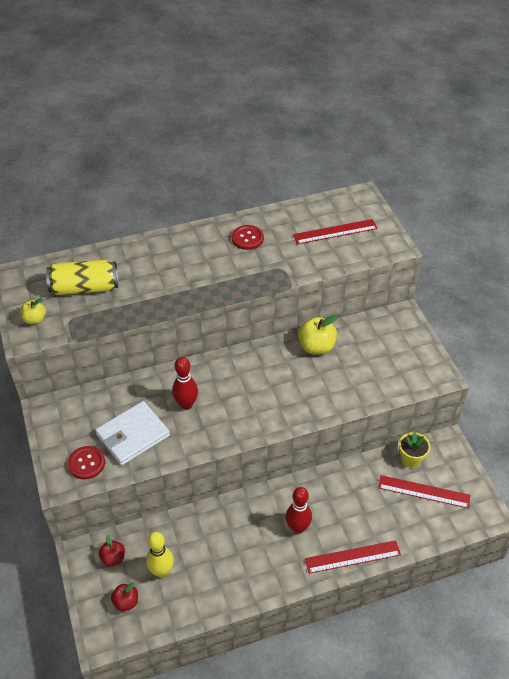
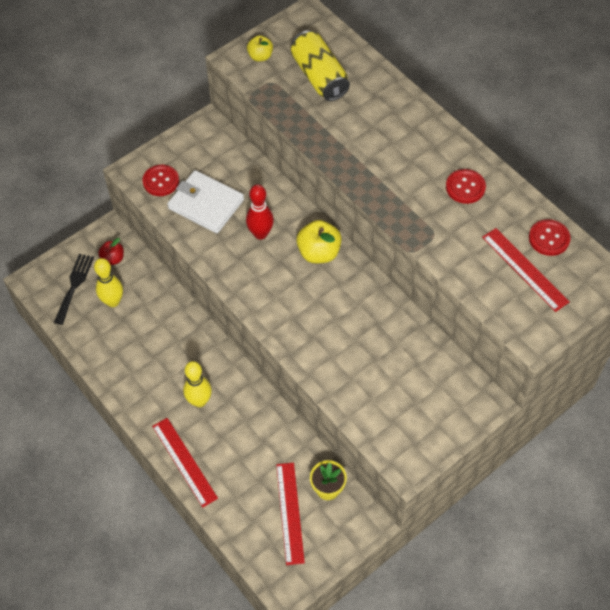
camera: 70 degrees right, 10 degrees up
(126, 602) = (74, 285): red apple -> black fork
(297, 528) = (199, 401): red bowling pin -> yellow bowling pin
(315, 211) = (549, 238): none -> red button
(316, 347) = (391, 326): yellow apple -> yellow apple (319, 252)

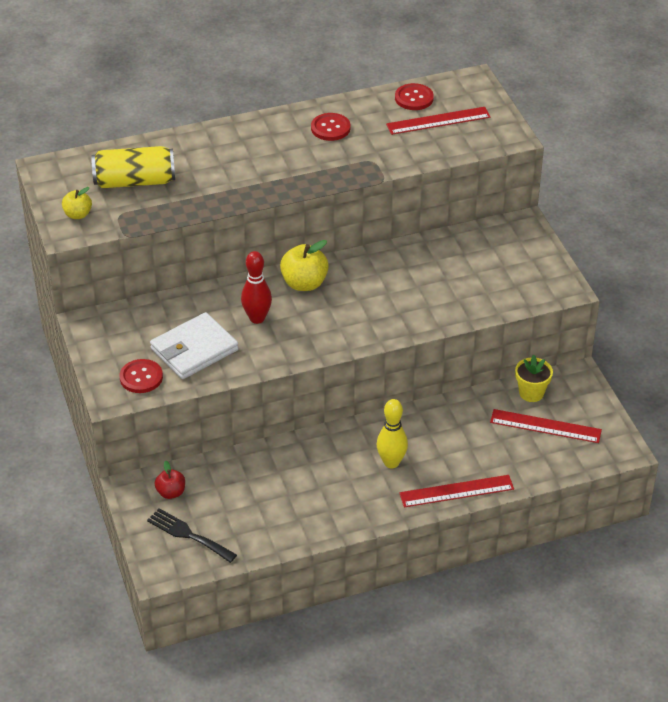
camera: 70 degrees left, 15 degrees down
(113, 301) = (229, 505): yellow bowling pin -> none

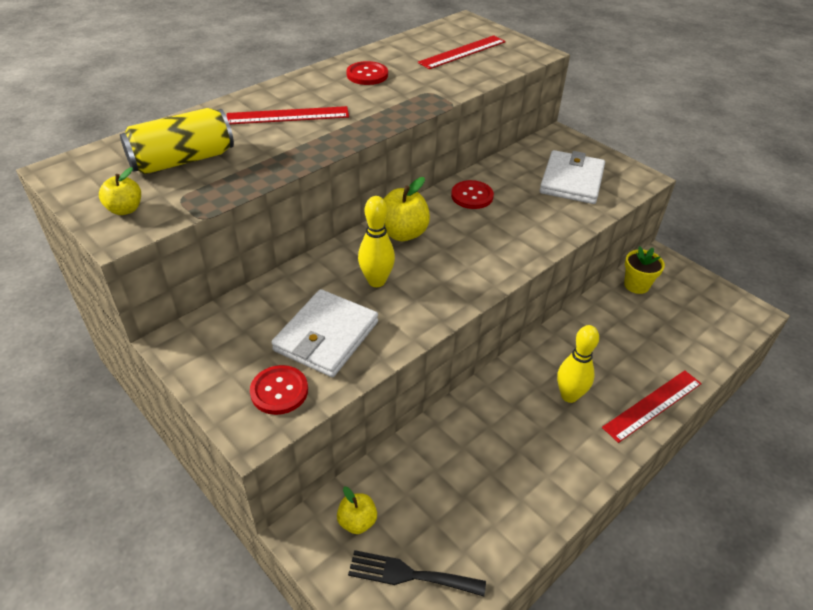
camera: 25 degrees left, 0 degrees up
(171, 492) = (357, 521): red apple -> yellow apple
(257, 318) = (376, 281): red bowling pin -> yellow bowling pin
(414, 98) = (426, 40): red button -> red button (472, 196)
(494, 274) = (572, 181): none -> white wallet
(545, 426) = (673, 312): red ruler -> red ruler (288, 115)

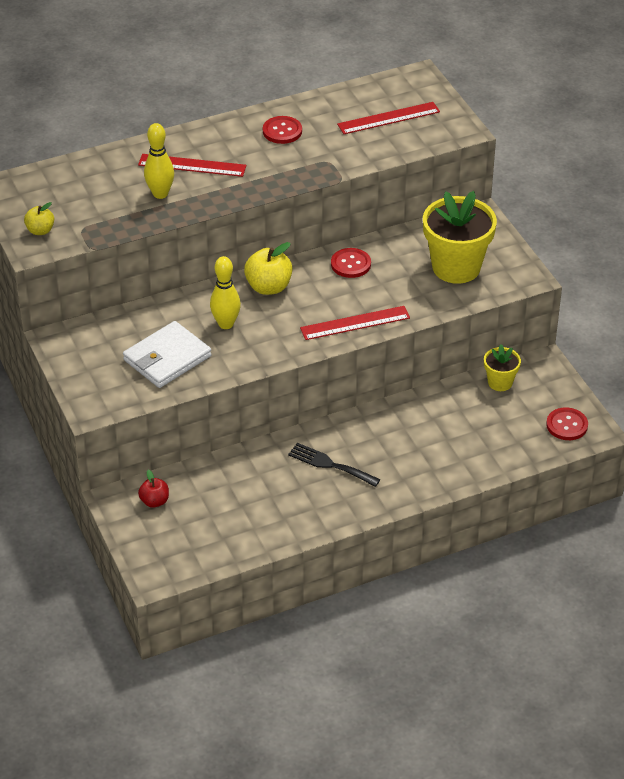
camera: 20 degrees right, 0 degrees up
(182, 160) = (93, 195): yellow can -> none
(279, 391) = (117, 388): red button -> red button (567, 425)
(357, 521) = (154, 501): yellow apple -> red apple
(409, 574) = (177, 541): black fork -> black fork (330, 464)
(569, 396) = (370, 458): yellow bowling pin -> yellow bowling pin (160, 194)
(572, 181) = (456, 267): white wallet -> yellow flower pot
(652, 405) = (437, 481): red ruler -> red ruler (355, 323)

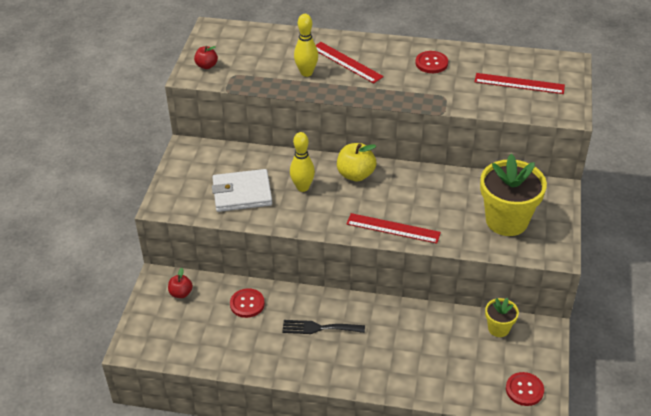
camera: 35 degrees right, 0 degrees up
(40, 230) = (206, 66): yellow apple -> red apple
(330, 464) = (319, 328): black fork -> black fork turned 60 degrees counterclockwise
(350, 264) = (429, 184): red button -> red button (247, 304)

